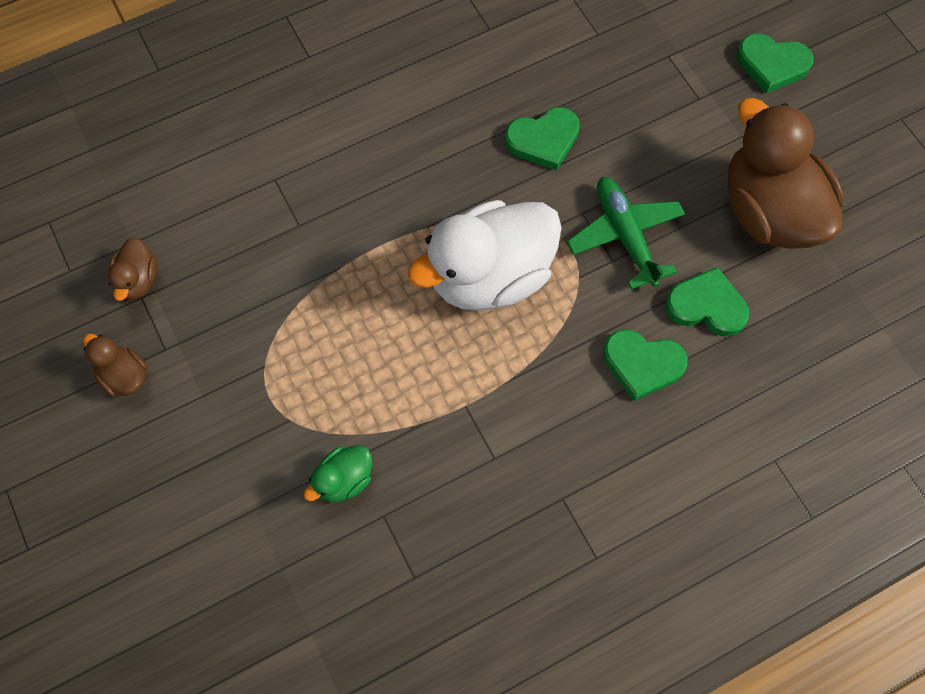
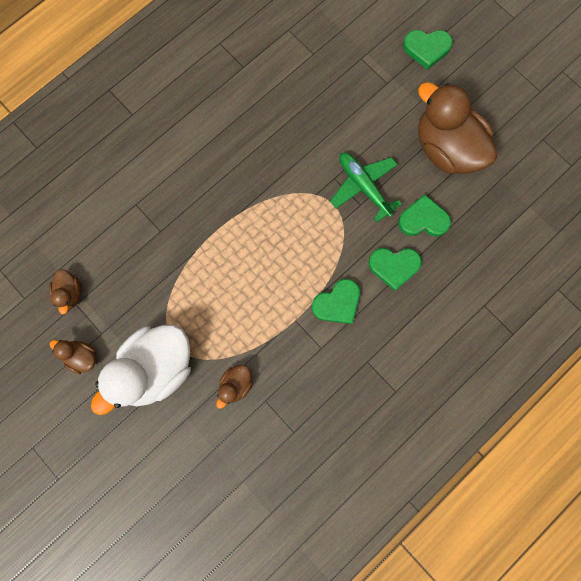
camera: 15 degrees left, 10 degrees up
(344, 480) = (236, 385): green duck -> brown duck
(489, 276) = (288, 234): white duck -> white duck (156, 368)
(543, 140) = (297, 135): green heart -> green heart (337, 303)

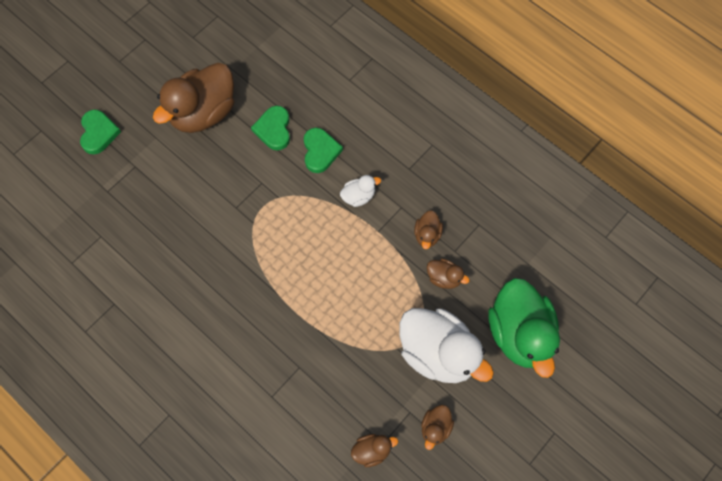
camera: 95 degrees left, 10 degrees down
(165, 459) = (519, 334): none -> green duck
(286, 373) = (427, 235): none -> brown duck
(337, 303) = (358, 196): green heart -> white duck
(363, 186) = (243, 181): green plane -> none

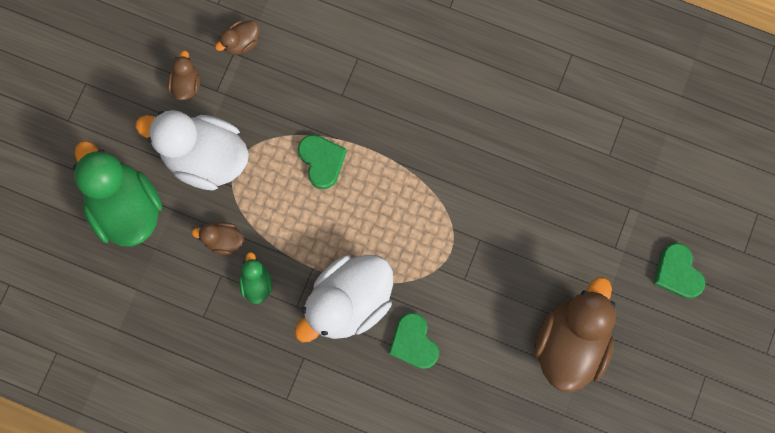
camera: 160 degrees right, 10 degrees up
(274, 129) = (478, 351): green heart -> green heart (322, 161)
(358, 196) = (349, 302): white duck -> white duck, size x2.23
(427, 235) = (257, 283): brown duck -> green duck

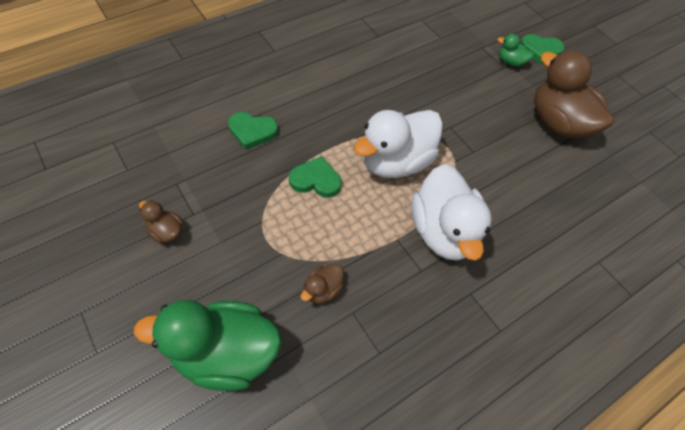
camera: 60 degrees left, 20 degrees down
(205, 158) = (240, 257): white duck -> white duck (395, 162)
(241, 43) = (174, 173): brown duck -> none
(257, 283) = (380, 288): green duck -> green duck (510, 62)
(413, 342) = (504, 209): green heart -> green heart (252, 131)

